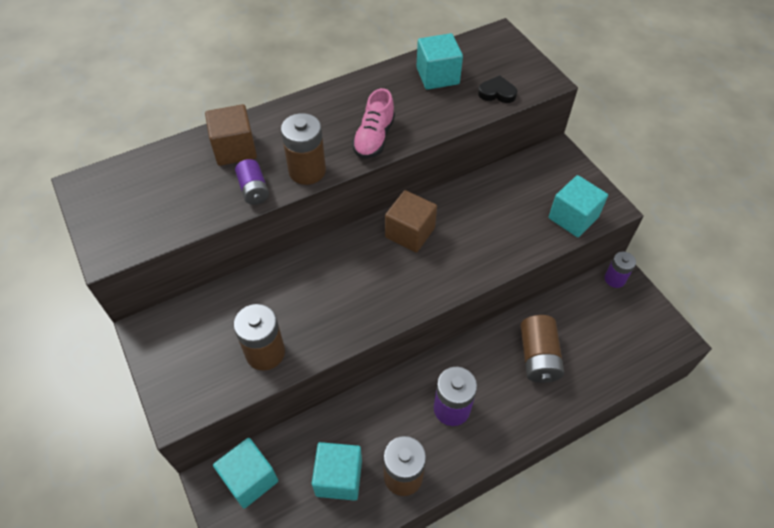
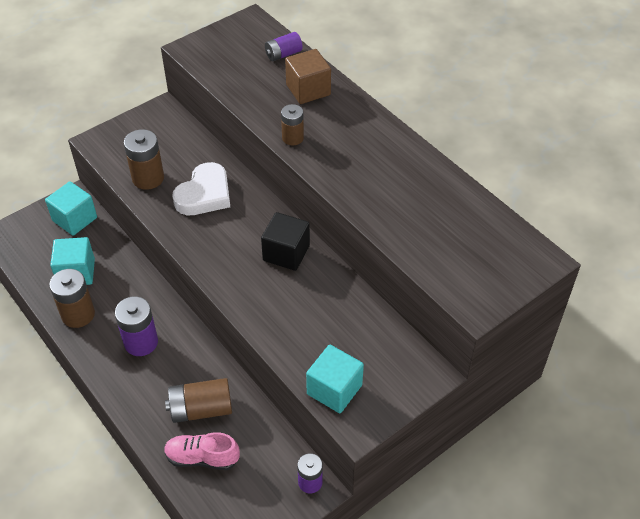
camera: 80 degrees right, 5 degrees down
(254, 190) = (264, 110): purple battery -> purple battery (283, 54)
(307, 171) = (293, 138): brown battery -> brown battery, size x0.64
(309, 296) = (204, 194): none -> white heart
(374, 138) = (345, 175): pink shoe -> pink shoe (202, 458)
(410, 233) = (286, 253): brown cube -> black cube
(437, 76) = (450, 212): turquoise cube -> none
(497, 93) = (440, 264): black heart -> none

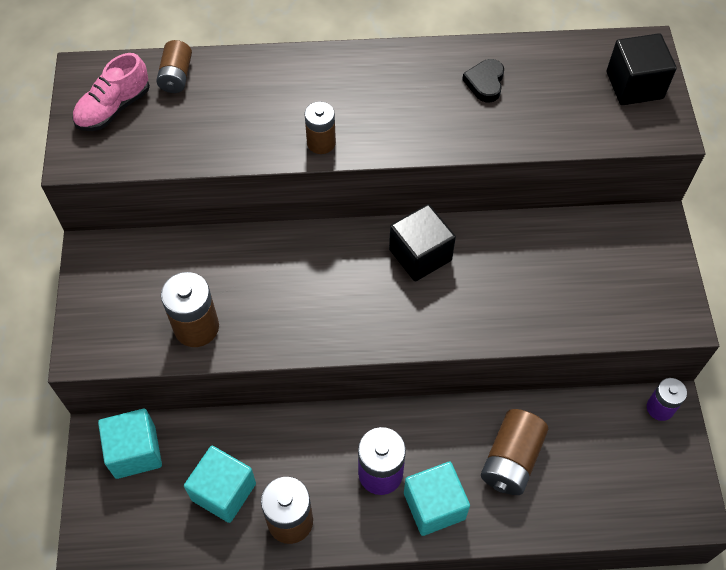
camera: 55 degrees left, 10 degrees up
(202, 458) = (572, 491): pink shoe -> pink shoe (114, 108)
(204, 194) = (272, 284): white heart -> none
(283, 54) = (176, 76): purple battery -> brown battery
(308, 90) = (257, 87): brown cube -> none
(334, 389) = (626, 313): turquoise cube -> turquoise cube (434, 506)
(418, 189) = (485, 83): none -> black heart
(499, 269) = (634, 85): none -> black cube

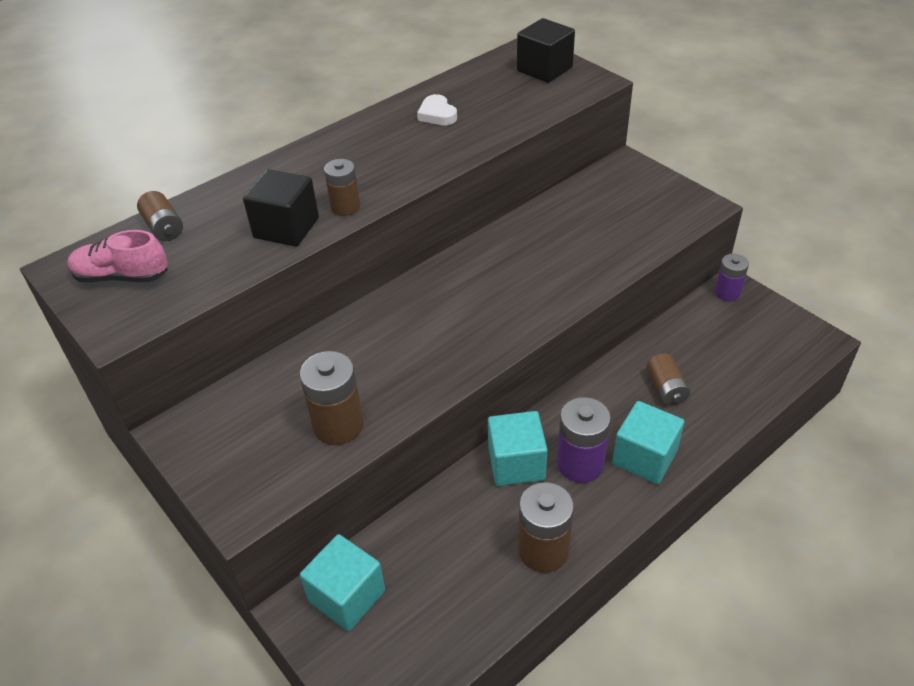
camera: 35 degrees left, 15 degrees down
(114, 108) = (122, 277): pink shoe -> pink shoe turned 90 degrees clockwise
(223, 491) = (462, 569): turquoise cube -> turquoise cube (516, 463)
(420, 255) = (479, 270): black cube -> black cube (286, 228)
(485, 83) = (437, 114): black heart -> white heart
(511, 460) = (666, 388): brown battery -> brown battery, size x0.64

